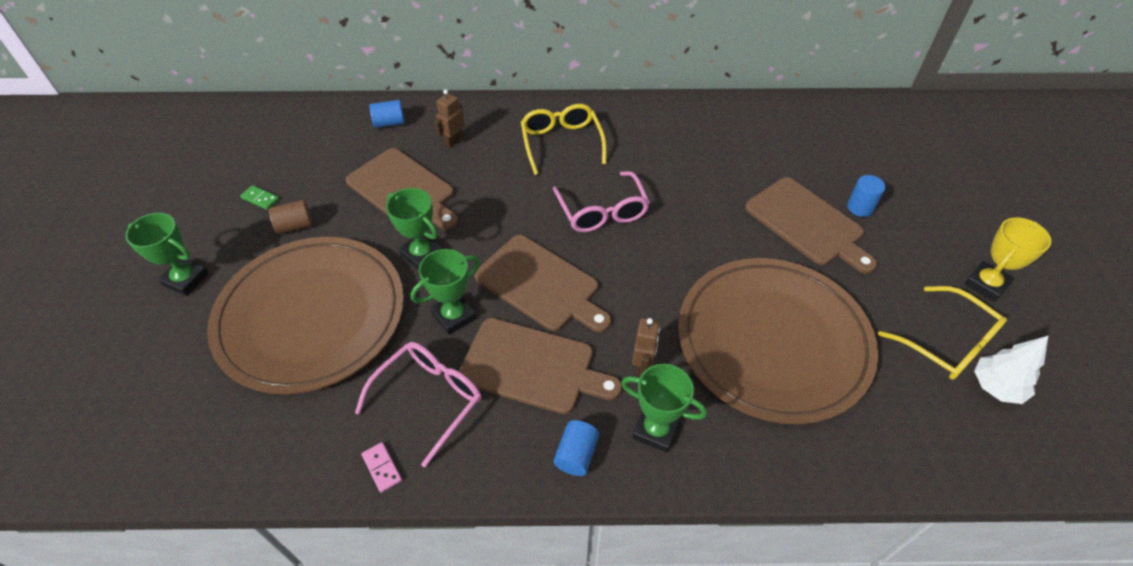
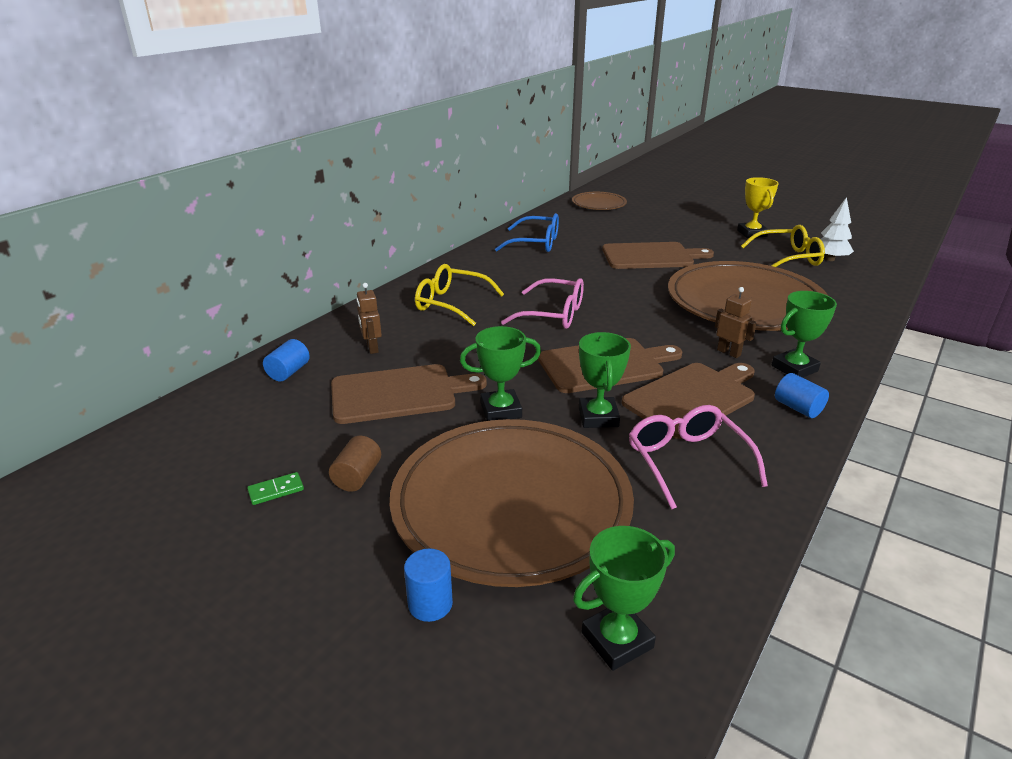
camera: 55 degrees left, 20 degrees down
(186, 279) = (336, 593): green trophy -> green trophy (617, 640)
(382, 468) = (751, 514): pink domino -> none
(740, 131) = (536, 243): none -> blue glasses
(860, 207) = (655, 238): blue cylinder -> blue cylinder (430, 604)
(902, 125) = (599, 204): none -> brown plate

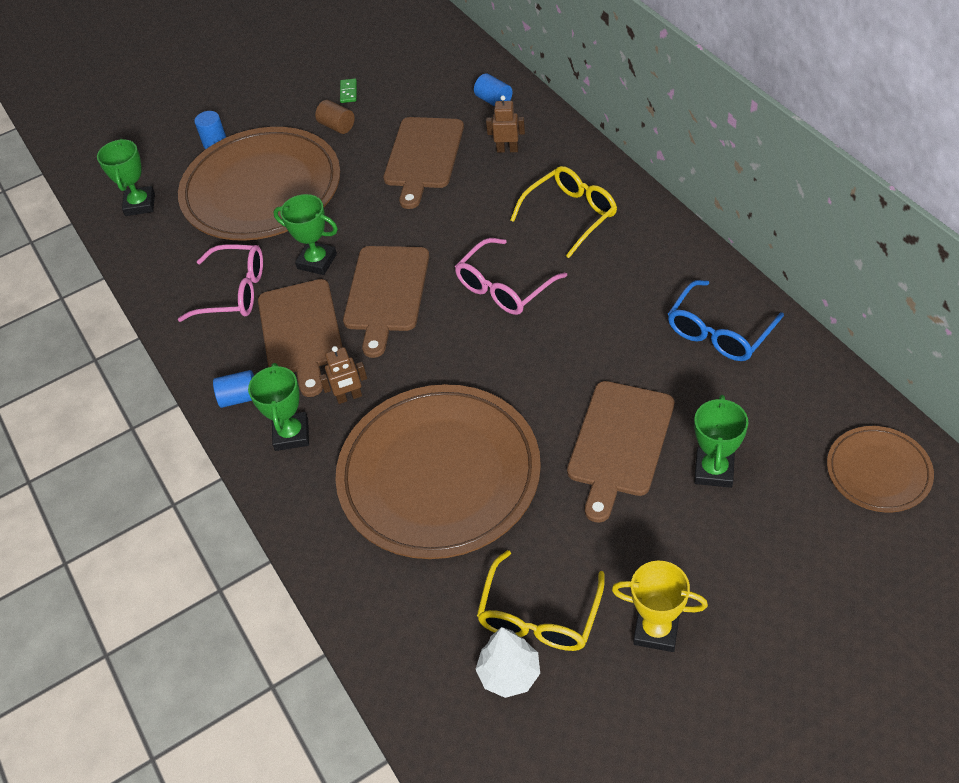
camera: 120 degrees right, 20 degrees up
(501, 410) = (363, 208): green trophy -> green trophy (714, 470)

